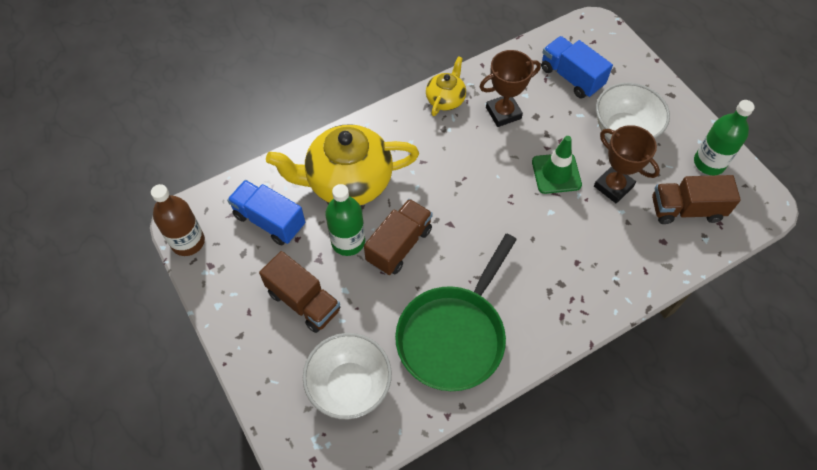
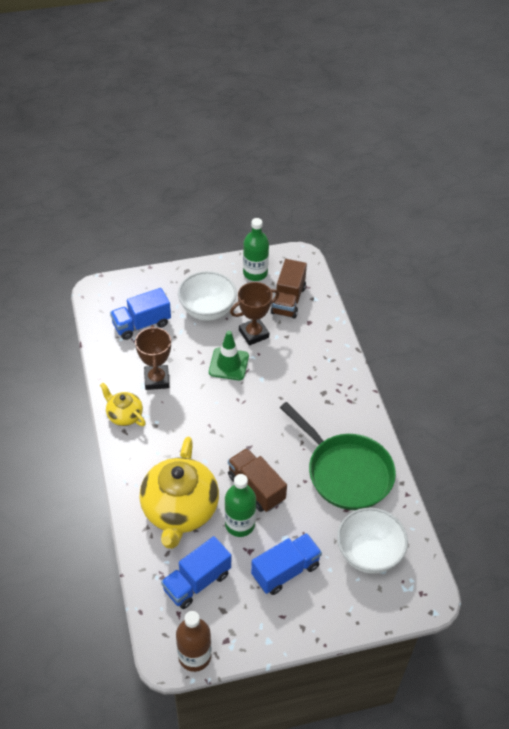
camera: 75 degrees left, 10 degrees down
(304, 301) = (285, 571): brown truck -> blue truck

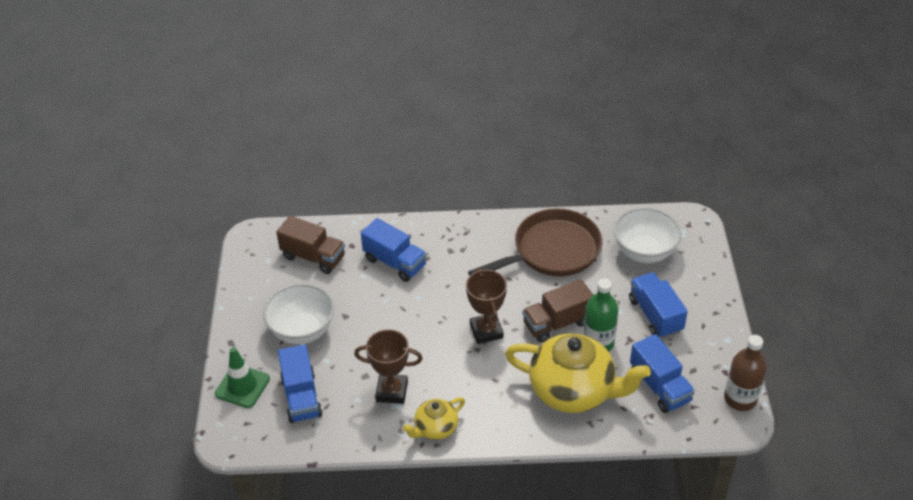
camera: 75 degrees left, 5 degrees down
(228, 364) = (389, 322): green traffic cone -> green traffic cone (242, 386)
(253, 334) = (352, 294): brown trophy -> brown trophy (486, 331)
(255, 273) = (261, 279): green bottle -> none
(297, 355) = (395, 262): none -> blue truck
(345, 472) = (551, 251): green pan -> brown pan

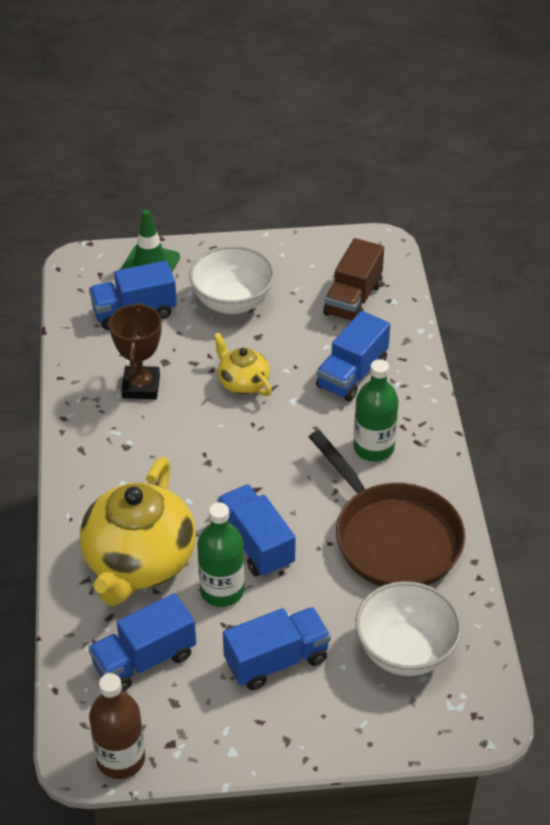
camera: 85 degrees right, 0 degrees up
(435, 428) = (85, 428): yellow teapot -> yellow teapot (242, 382)
(470, 255) = (373, 448): none -> green bottle
(486, 331) = (239, 470): brown trophy -> none
(557, 323) = (256, 544): brown truck -> blue truck

